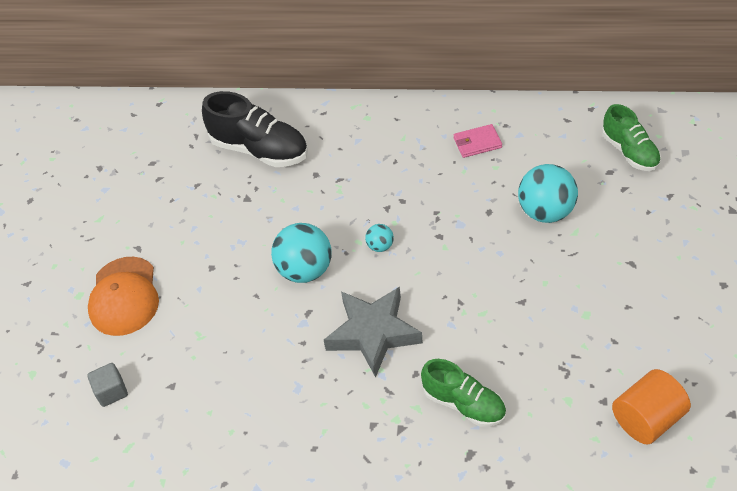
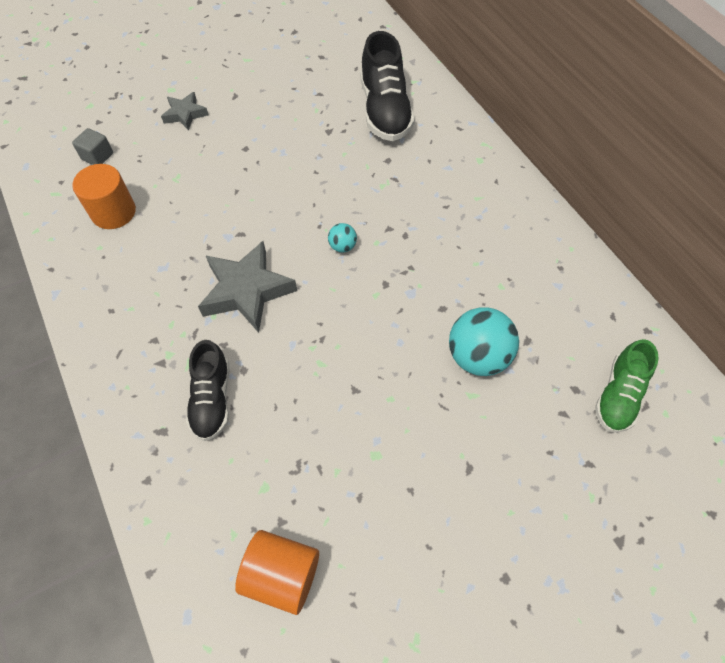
camera: 50 degrees right, 10 degrees up
(124, 296) = (185, 114): orange cap -> grey star
(197, 403) = (113, 212): none -> orange cylinder
(305, 270) = (281, 209): turquoise ball -> none
(464, 404) = (212, 399): green shoe -> black shoe
(477, 143) = (518, 256): pink wallet -> none

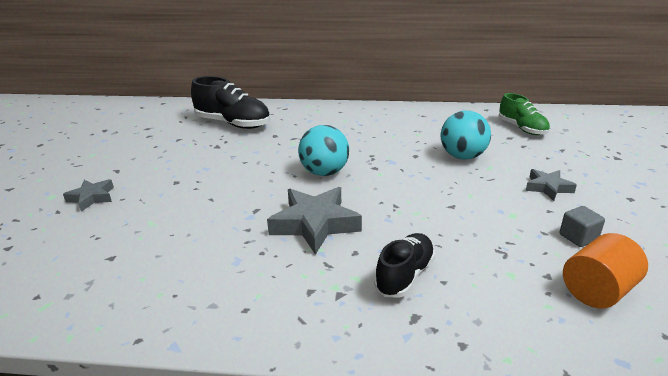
camera: 55 degrees left, 30 degrees down
(97, 156) = (49, 261): grey cube -> grey cube (578, 237)
(113, 212) = (132, 271): orange cylinder -> none
(212, 399) = (404, 275): black shoe -> black shoe turned 90 degrees counterclockwise
(342, 246) = (324, 172): turquoise ball -> turquoise ball, size x2.08
(465, 474) = (548, 188): none -> grey star

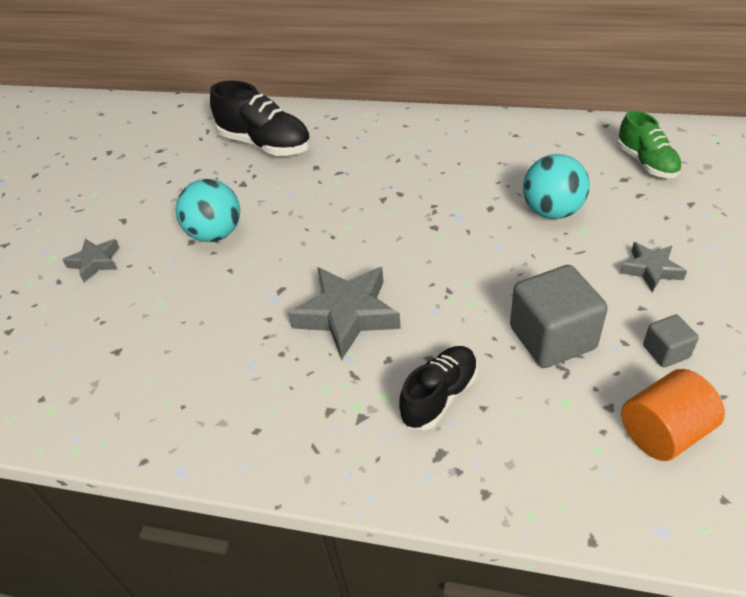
camera: 10 degrees right, 15 degrees up
(324, 172) = (370, 233): turquoise ball -> turquoise ball (216, 234)
(486, 232) = (552, 338): none -> grey cube

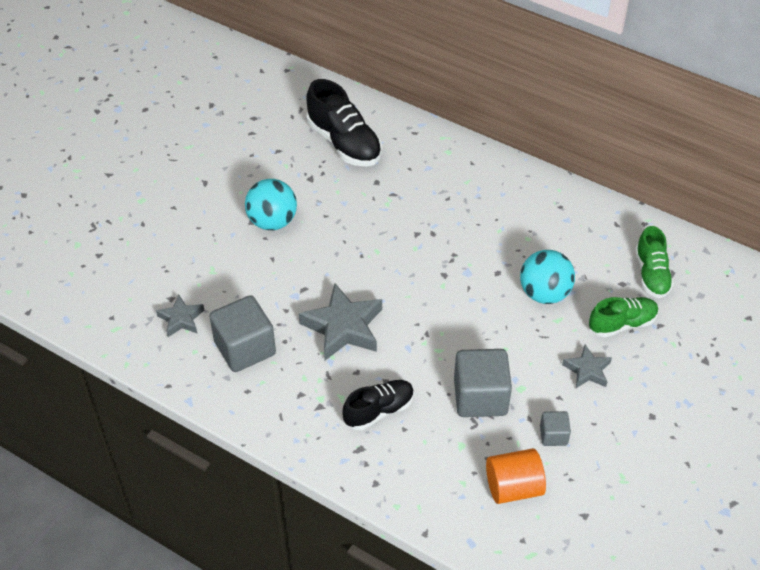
camera: 15 degrees right, 5 degrees up
(95, 262) = (174, 216): grey star -> grey star (181, 319)
(233, 378) = (245, 348): none -> grey cube
(652, 214) = (622, 324): none -> green shoe

